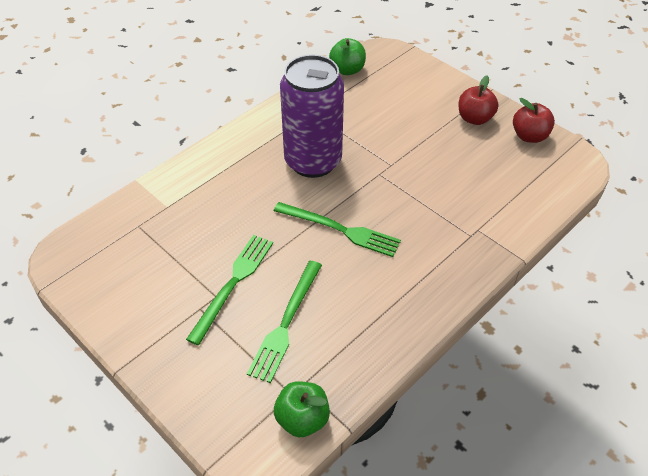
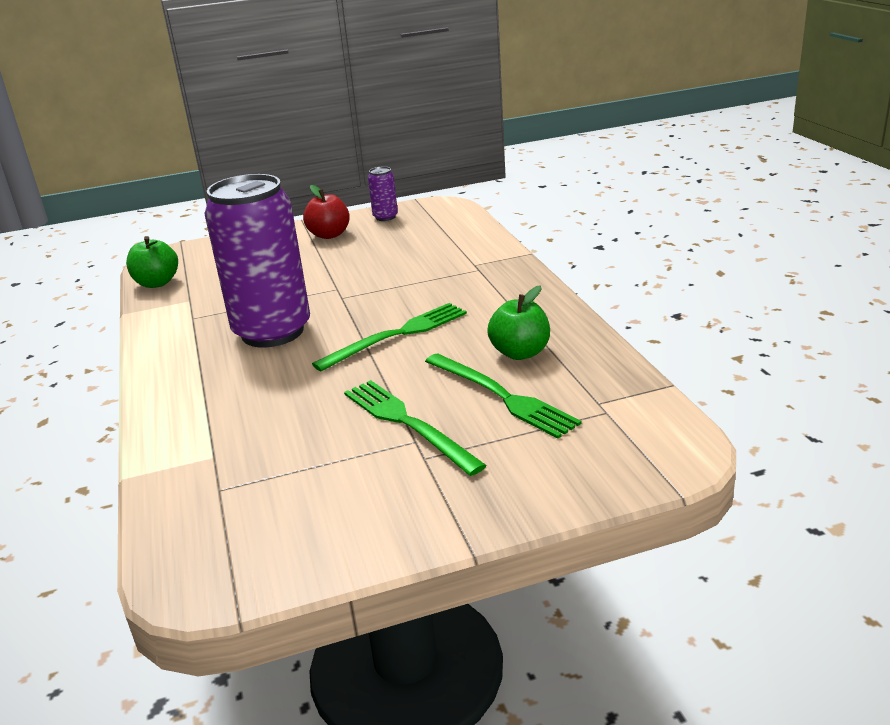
camera: 60 degrees left, 20 degrees down
(302, 419) = (645, 411): green apple -> green apple (520, 353)
(529, 136) = (385, 217): red apple -> purple can

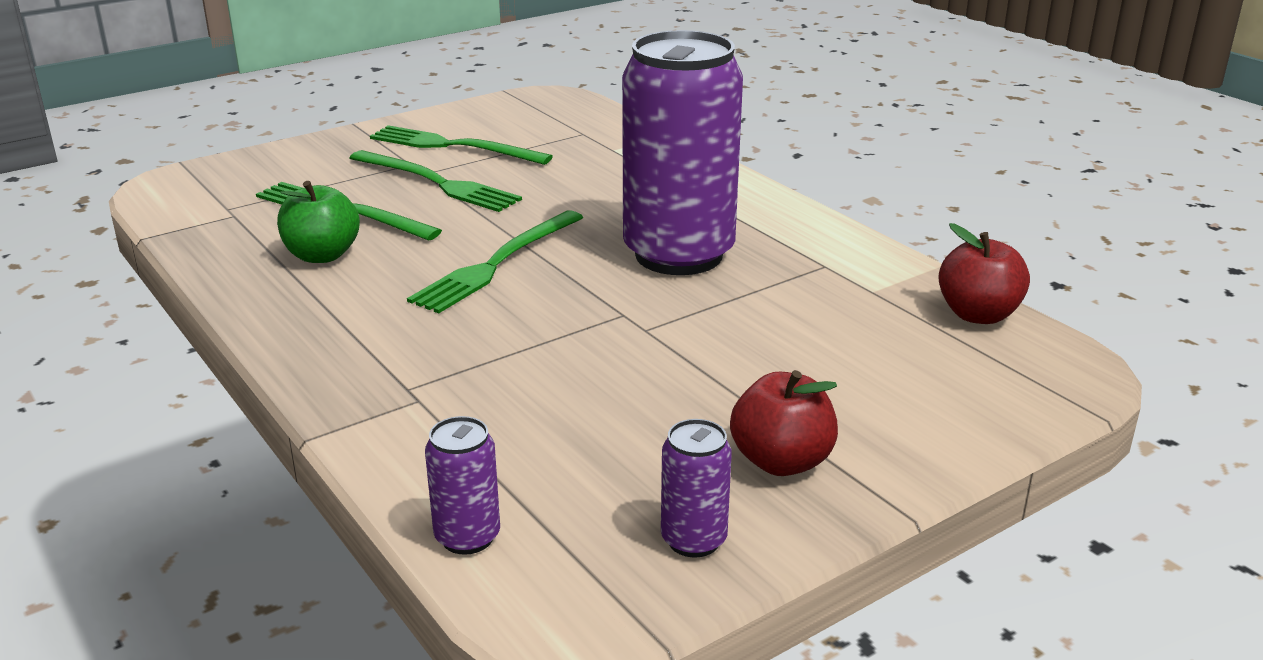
camera: 160 degrees right, 0 degrees up
(157, 283) = (978, 315): green apple -> red apple
(368, 481) = (453, 146): none -> green fork
(468, 221) = (467, 537): none -> purple can

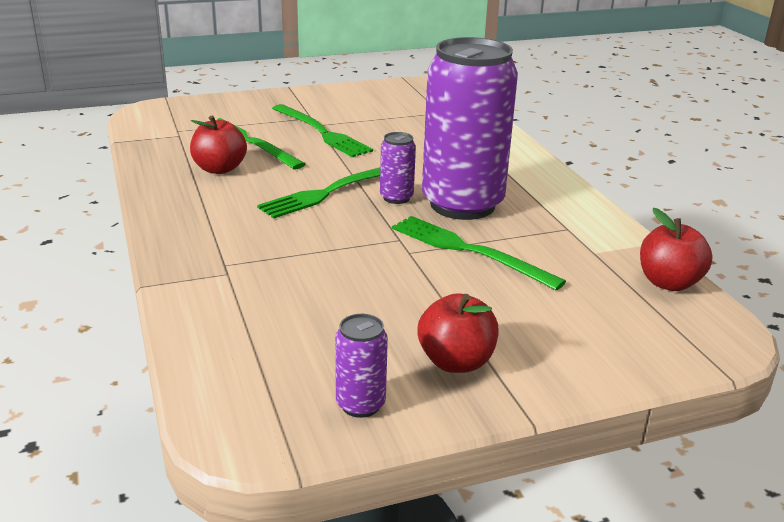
camera: 15 degrees right, 0 degrees up
(322, 255) = (219, 169): green apple -> red apple
(453, 146) = (346, 110): green fork -> green fork (469, 251)
(467, 537) = (207, 370): purple can -> purple can (396, 198)

